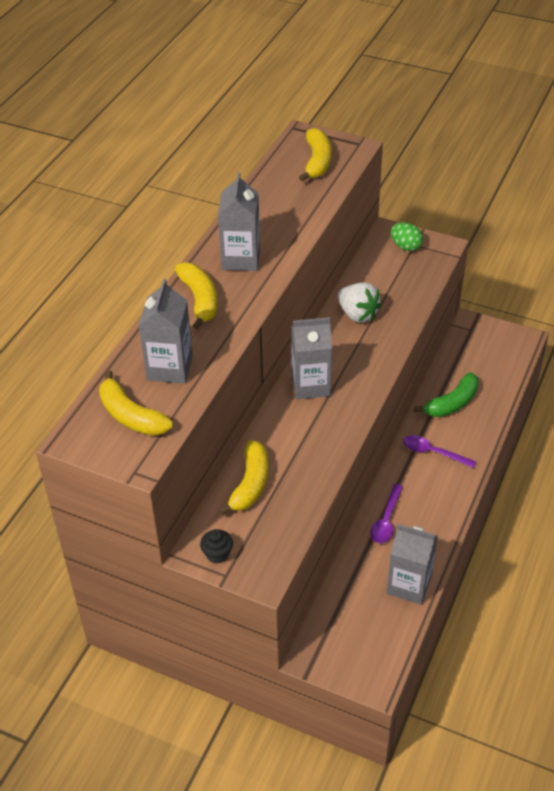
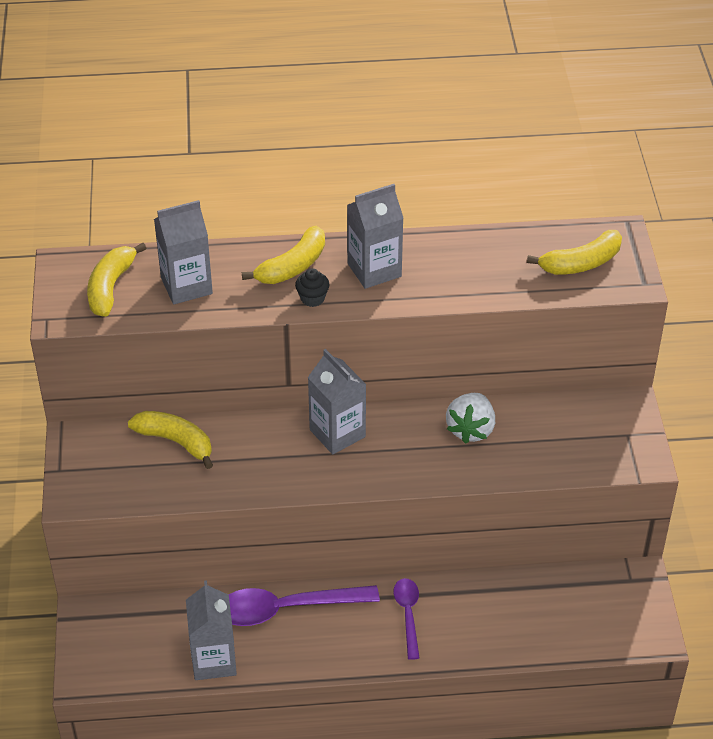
camera: 60 degrees right, 0 degrees up
(217, 554) = (79, 454): black cupcake -> black cupcake (312, 298)
(250, 484) = (176, 442): yellow banana -> yellow banana turned 135 degrees counterclockwise
(386, 520) = (286, 609): purple spoon -> purple spoon, size x1.74
(405, 246) = (617, 428): green egg -> none
(452, 403) = (495, 605): green banana -> none

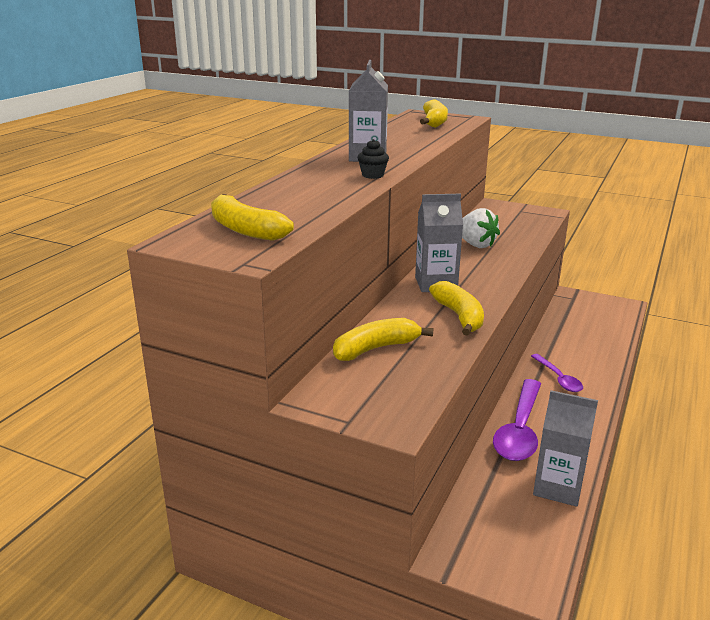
camera: 60 degrees left, 20 degrees down
(186, 286) = (292, 205): grey carton -> none
(292, 266) = (326, 174): yellow banana -> yellow banana (459, 316)
(408, 615) = (558, 378): purple spoon -> purple spoon turned 135 degrees counterclockwise

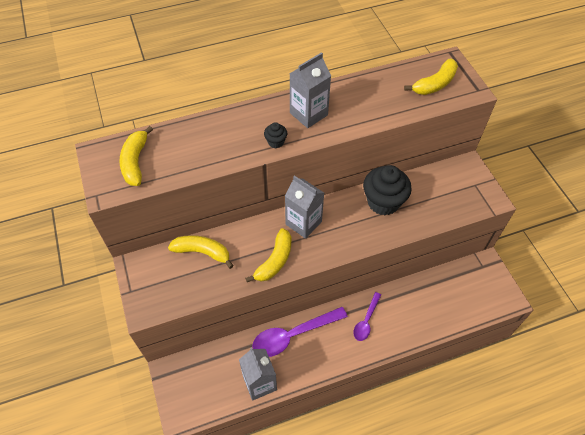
camera: 45 degrees right, 30 degrees up
(476, 245) = (383, 202): white strawberry -> black cupcake

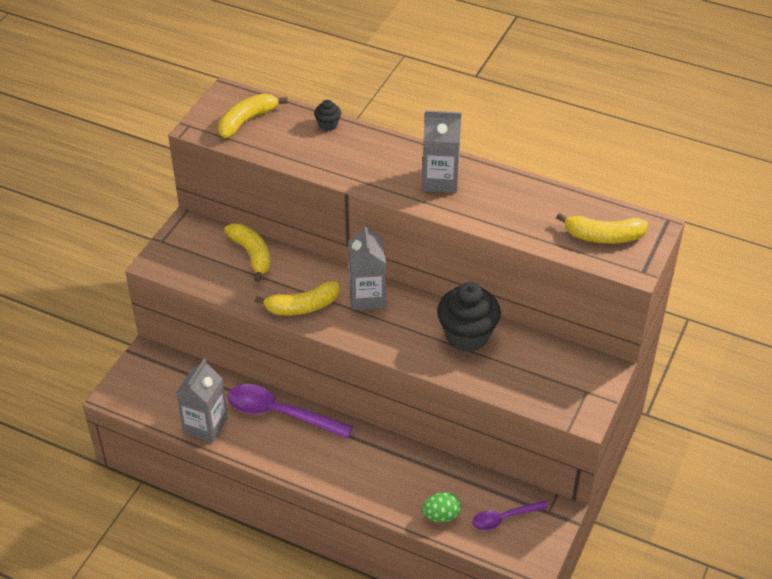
camera: 45 degrees right, 10 degrees down
(276, 142) = (379, 183): black cupcake -> black cupcake (328, 125)
(366, 321) = (361, 458): purple spoon -> purple spoon (504, 518)
(441, 316) = (441, 516): none -> green egg

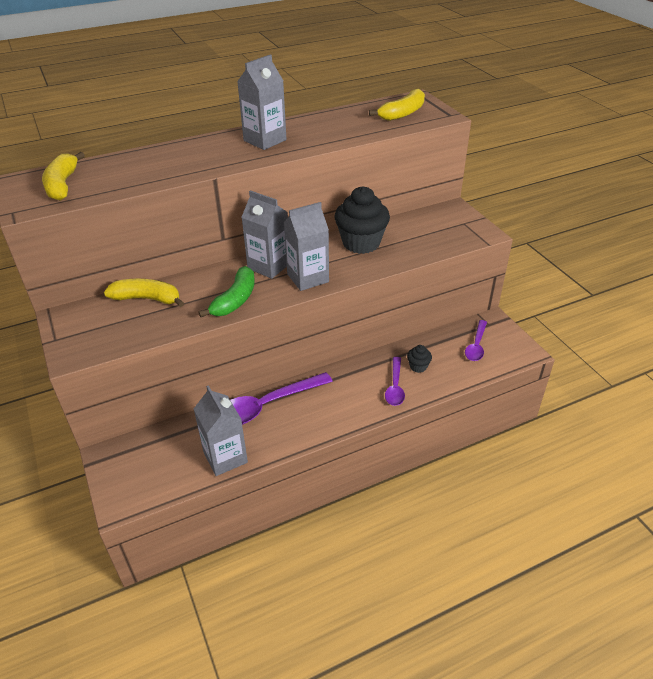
camera: 50 degrees left, 5 degrees down
(302, 307) = (235, 300): yellow banana -> green banana
(328, 125) = (134, 156): black cupcake -> black cupcake (418, 366)
(377, 332) = (308, 278): none -> grey carton
(386, 487) = (395, 387): none -> purple spoon
(441, 516) = (446, 373): green egg -> none

